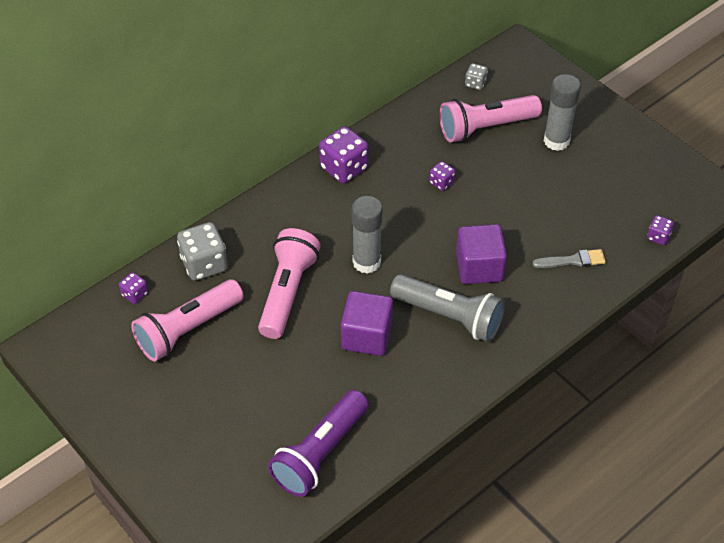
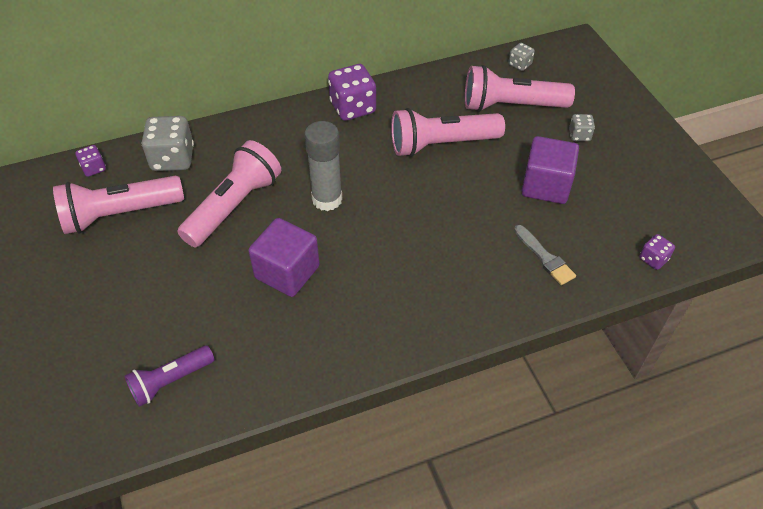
camera: 20 degrees right, 0 degrees up
(320, 454) = (170, 381): purple flashlight -> purple flashlight, size x0.61
(441, 182) = (441, 144): purple dice -> pink flashlight
(450, 316) = (383, 278): grey flashlight -> none
(479, 267) = (439, 236): purple cube -> purple cube (546, 186)
(556, 141) = (579, 135): grey glue stick -> grey dice
(573, 260) = (545, 257): grey brush -> grey brush turned 45 degrees clockwise

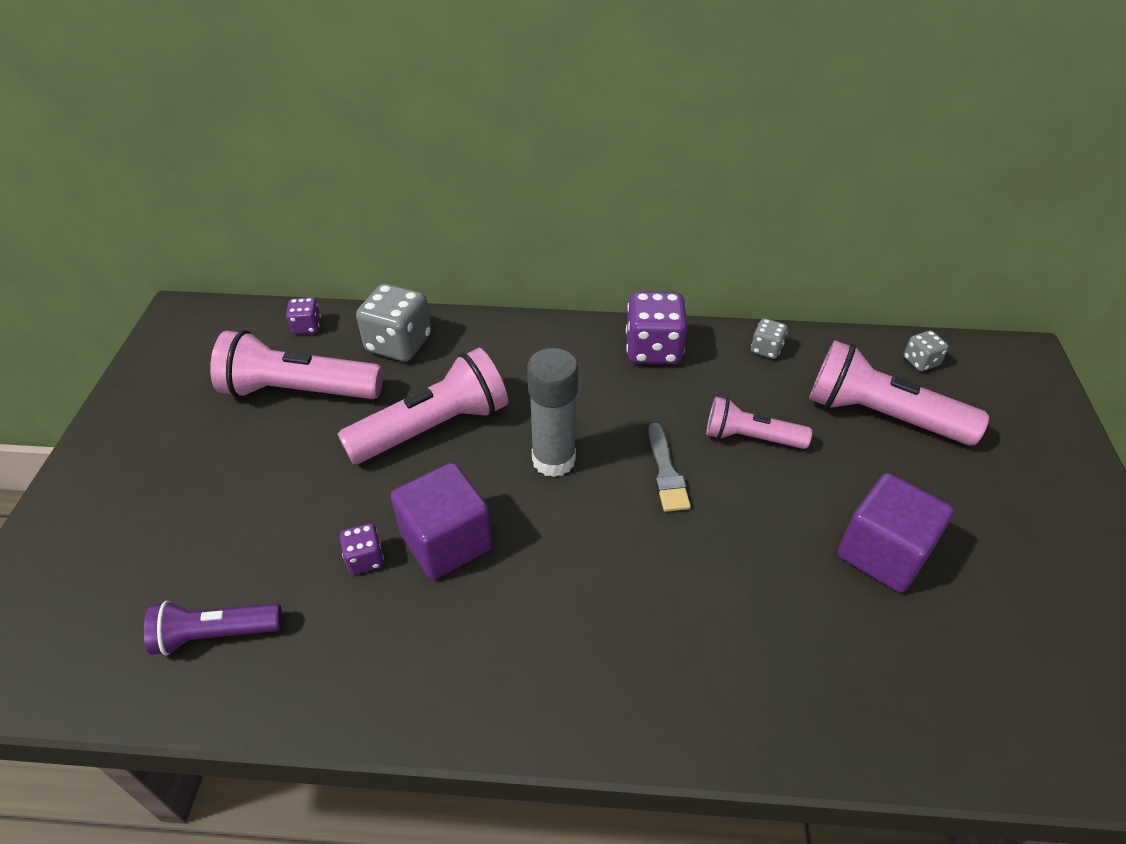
camera: 25 degrees right, 5 degrees down
(441, 144) = (750, 438): pink flashlight -> pink flashlight, size x0.61
(545, 257) = (830, 669): grey brush -> grey brush (666, 472)
(579, 135) = (972, 493): grey dice -> grey dice (766, 349)
(653, 259) = (1022, 749): purple dice -> purple dice (365, 559)

